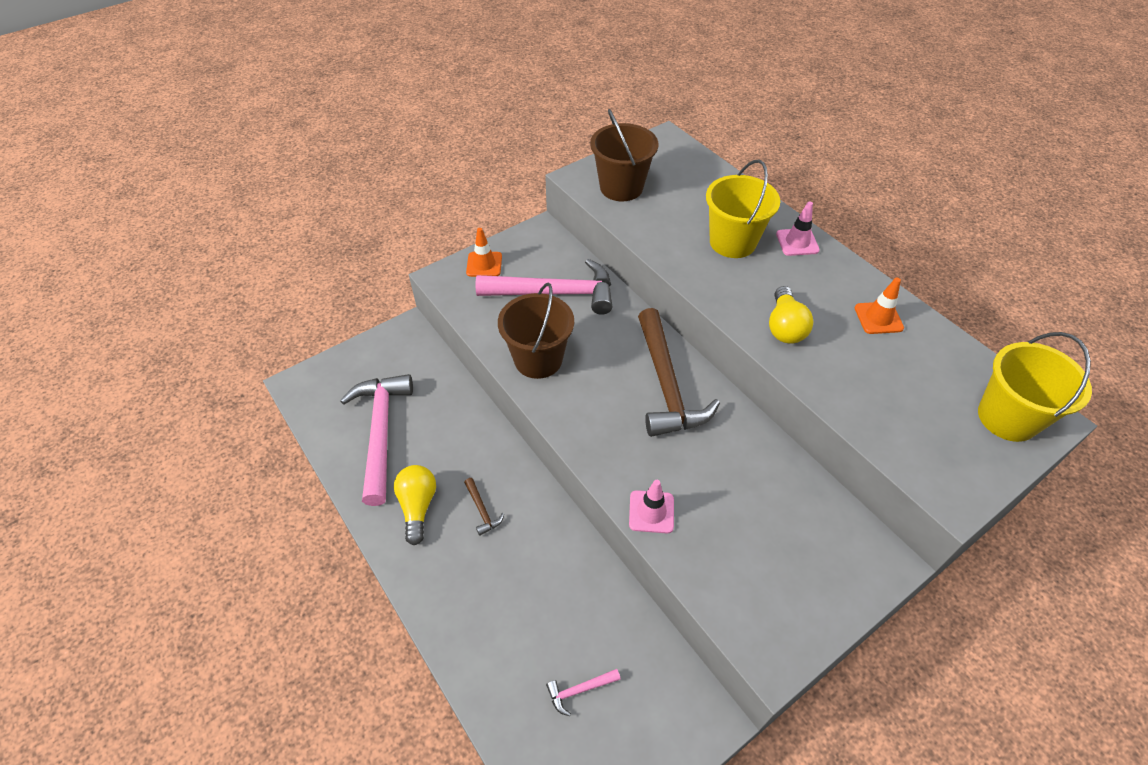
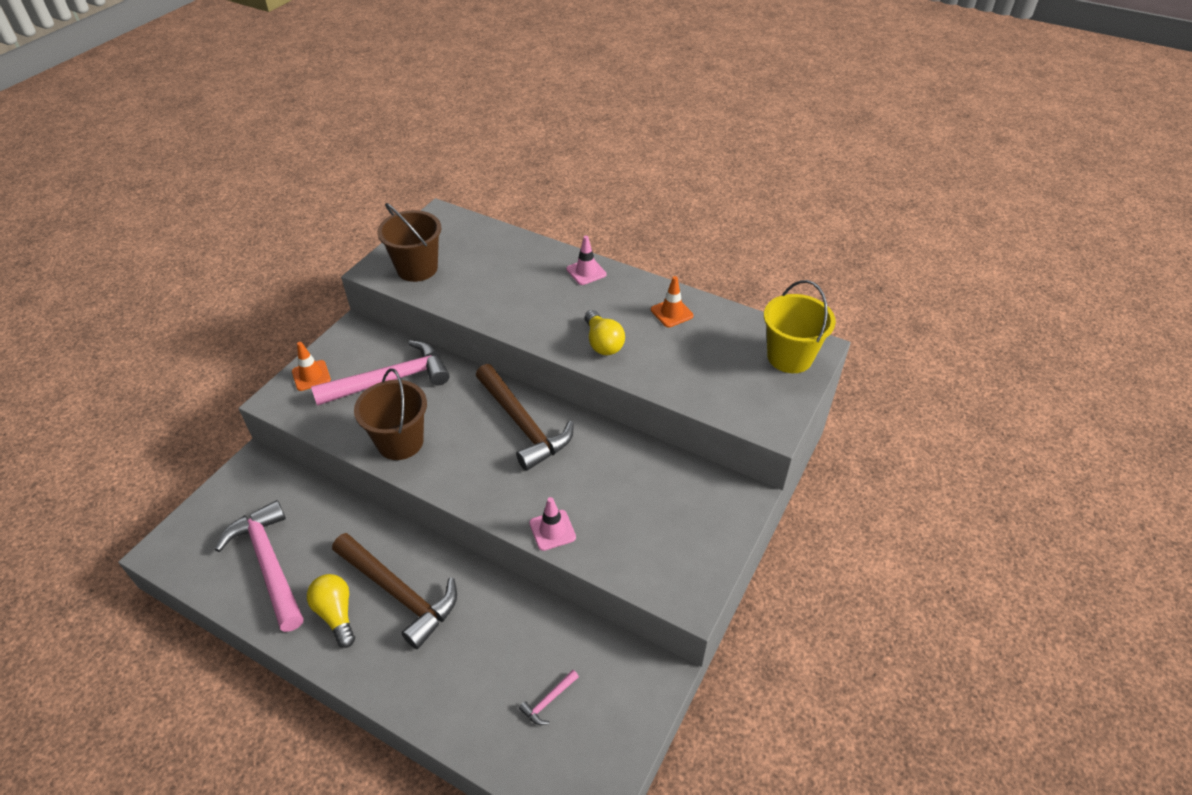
camera: 25 degrees left, 5 degrees down
(482, 510) = (399, 593): brown hammer -> brown hammer, size x2.50
(732, 242) = (533, 287): yellow bucket -> none

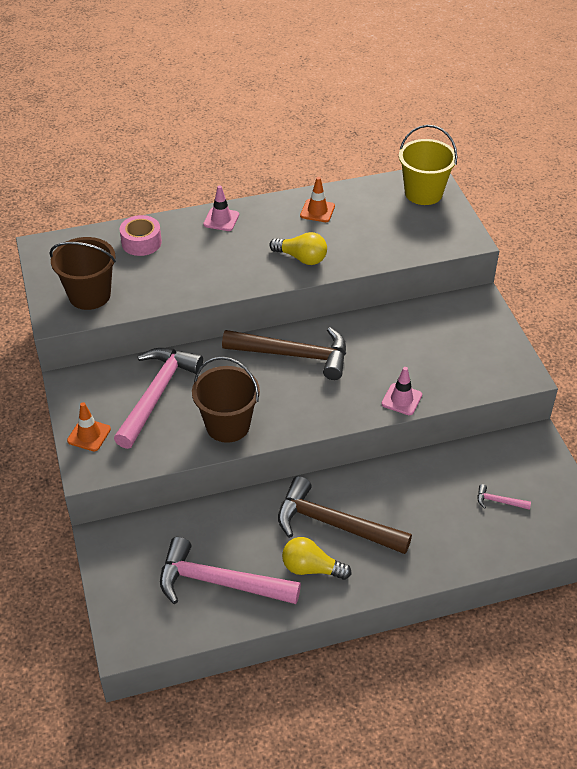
camera: 45 degrees left, 0 degrees up
(399, 593) = (333, 524): brown hammer -> brown hammer turned 150 degrees counterclockwise
(505, 253) = (141, 242): none -> pink tape
(548, 701) = (498, 501): pink hammer -> pink hammer turned 105 degrees clockwise

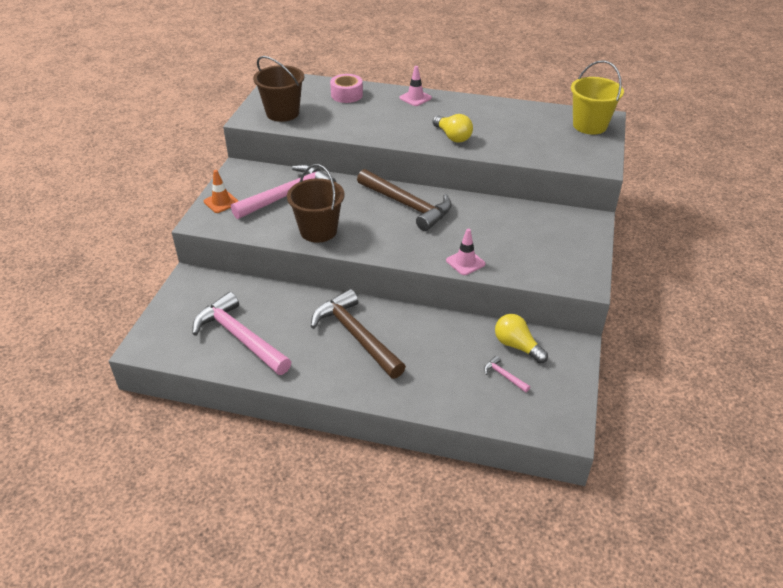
camera: 30 degrees right, 5 degrees down
(311, 568) = (313, 357): yellow light bulb -> yellow light bulb (517, 346)
(317, 211) = (492, 113): orange traffic cone -> none

